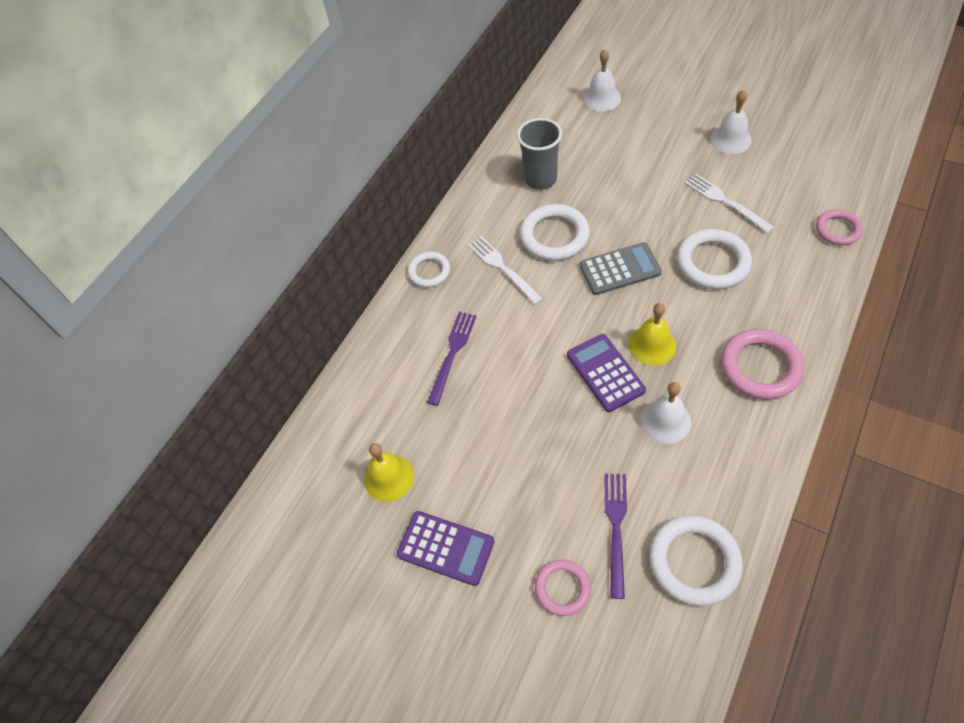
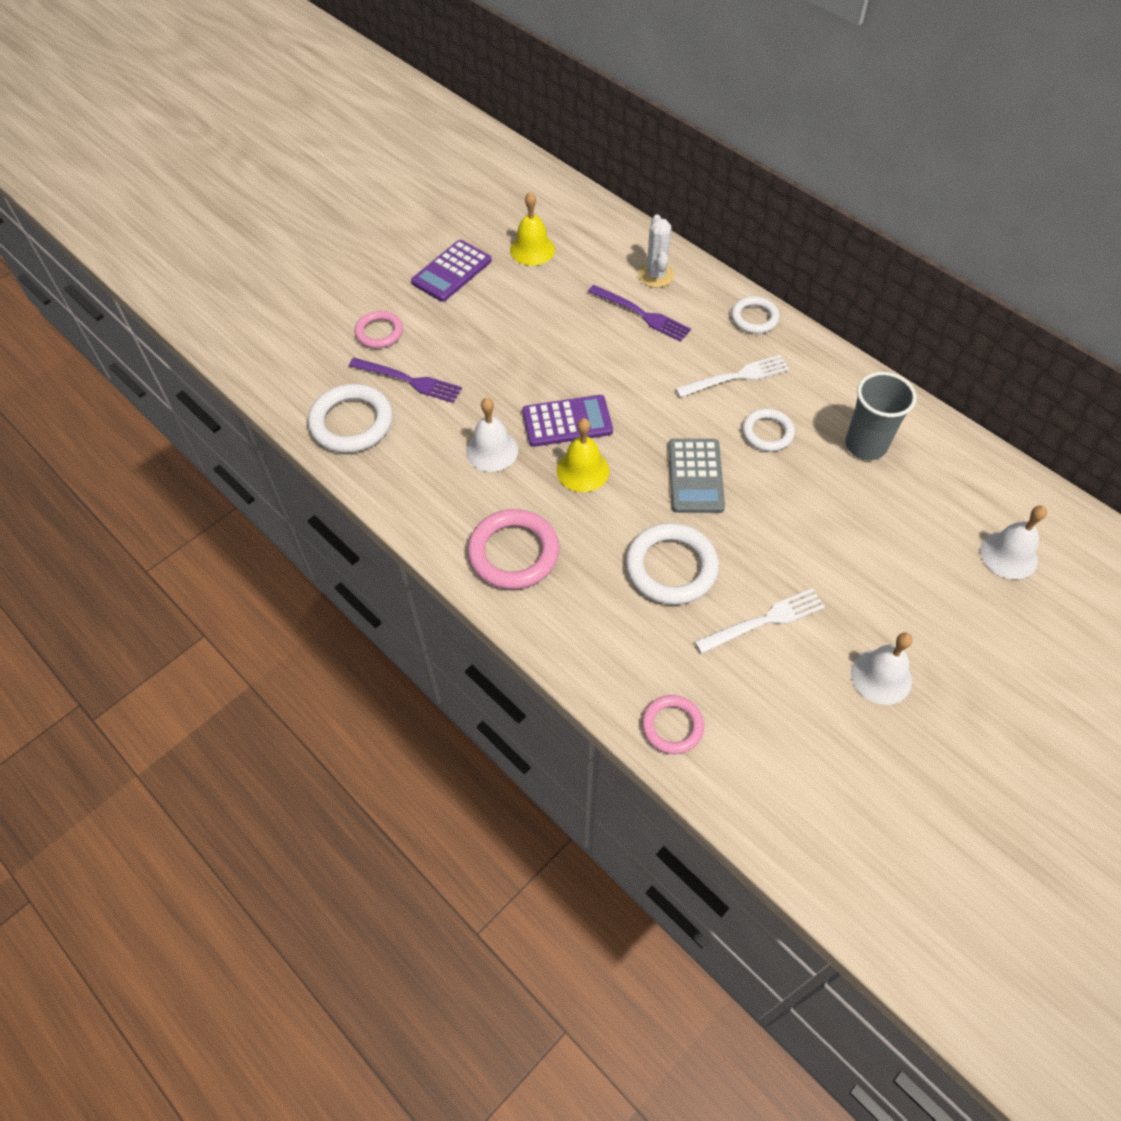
camera: 100 degrees right, 0 degrees up
(396, 357) = (656, 275): none -> white cactus
(554, 236) = (767, 432): white ring -> white ring, size x0.61

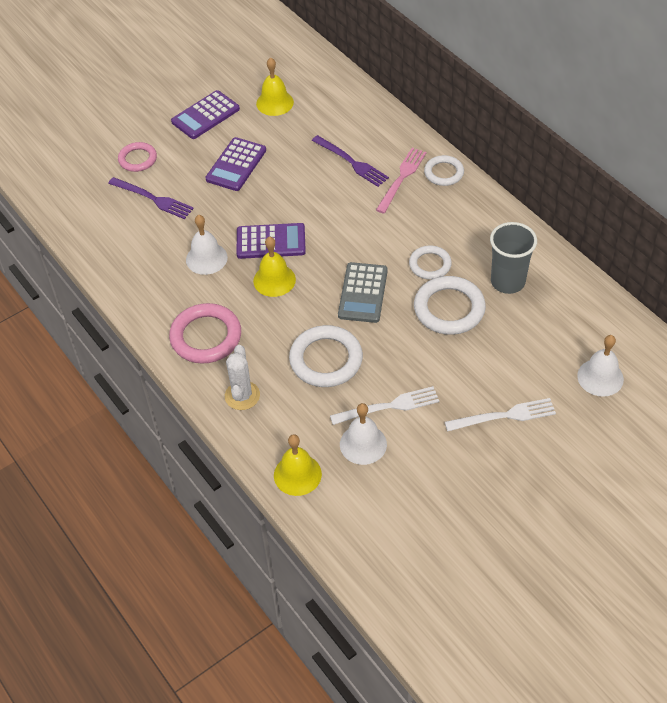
camera: 10 degrees right, 5 degrees down
(351, 422) = (102, 227): white ring -> white ring (449, 309)
(503, 329) = (236, 165): none -> purple calculator
(656, 275) = (371, 132): white cactus -> white cactus (242, 396)
(672, 726) = (297, 474): pink ring -> yellow bell
(706, 328) = (402, 178): none -> pink fork
(736, 377) = (416, 219): white fork -> white fork (504, 416)
(881, 676) = (469, 457): white bell -> white bell (363, 444)

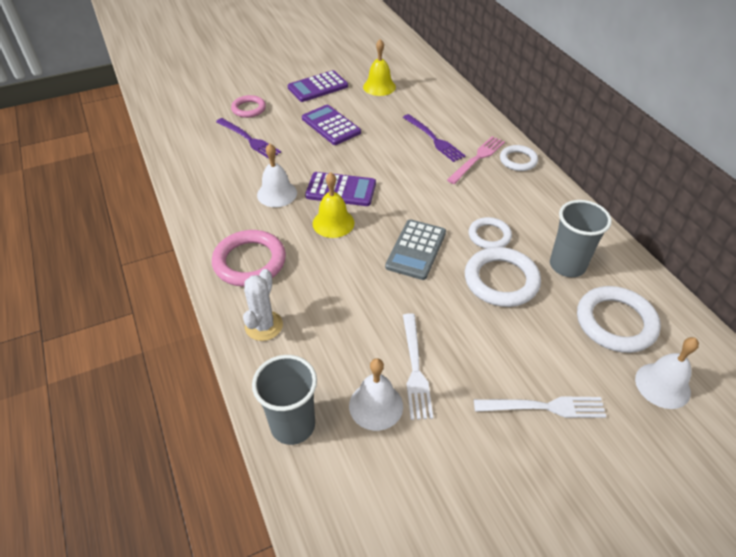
camera: 10 degrees right, 5 degrees down
(236, 165) = (331, 125): purple calculator -> purple calculator turned 105 degrees clockwise
(297, 474) = (293, 425): yellow bell -> grey cup
(326, 359) = (361, 306): white ring -> white ring (615, 322)
(389, 406) = (415, 369): white fork -> white fork turned 90 degrees clockwise

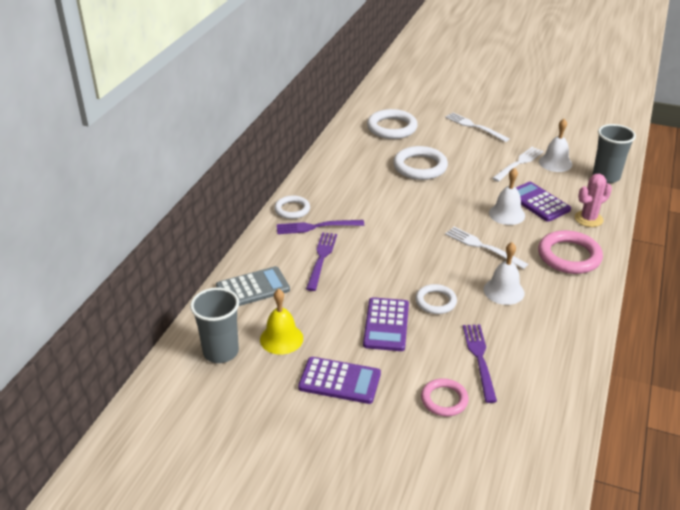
camera: 135 degrees left, 10 degrees down
(264, 326) = (588, 219): white cactus -> pink cactus
(333, 223) = (482, 247): yellow bell -> white fork
(341, 190) = (449, 265): purple calculator -> purple calculator (538, 202)
(416, 250) = (447, 203): grey calculator -> grey calculator (252, 288)
(477, 158) = (316, 227): pink fork -> purple fork
(489, 236) = (391, 186): white ring -> white ring (435, 301)
(567, 265) = (372, 153): grey cup -> grey cup (221, 352)
(662, 385) = (411, 107): white bell -> white bell (507, 214)

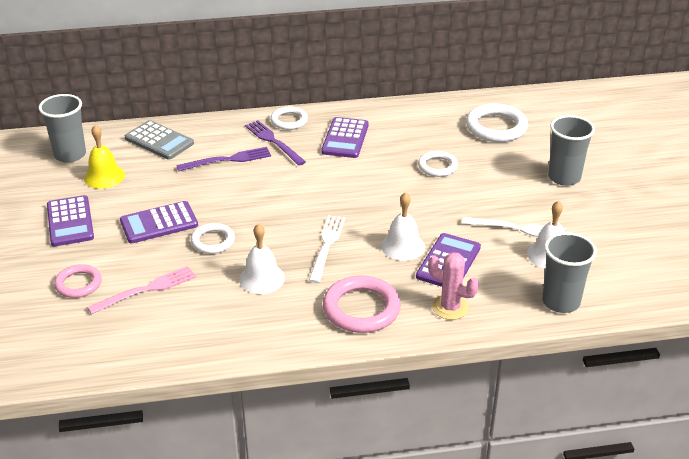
camera: 60 degrees right, 0 degrees up
(345, 192) = (345, 138): none -> purple calculator
(420, 167) = (437, 166): white ring -> white ring, size x0.61
(474, 126) = (564, 177): white fork -> grey cup
(479, 358) = (147, 289): purple fork -> pink fork

